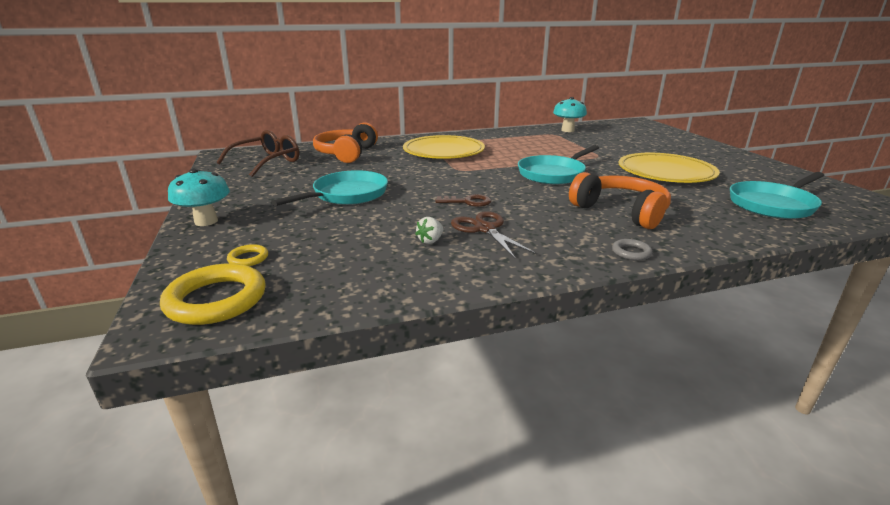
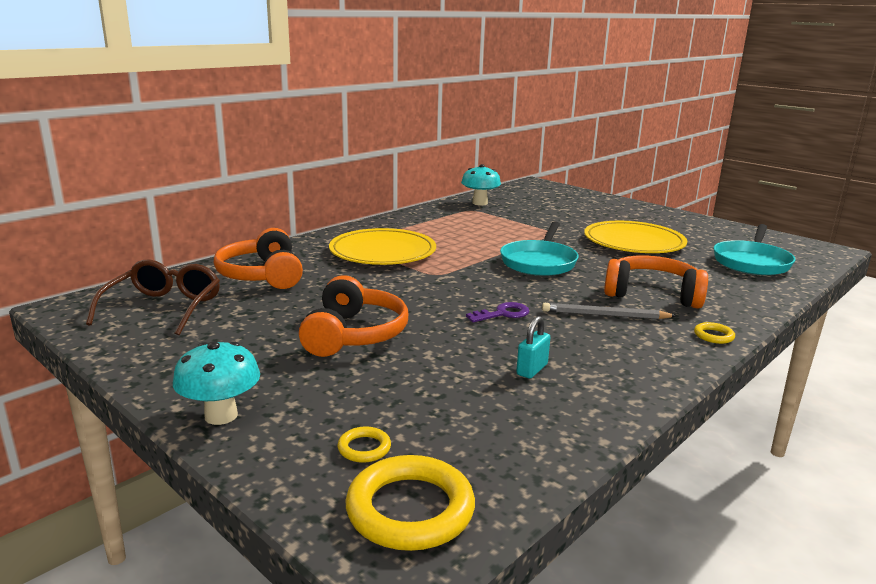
camera: 30 degrees left, 5 degrees down
(346, 195) = (354, 334): turquoise pan -> orange headphones
(430, 241) = (532, 369): white strawberry -> turquoise padlock
(468, 202) = (503, 314): brown key -> purple key
(485, 229) = (564, 342): brown scissors -> none
(550, 218) = (605, 315): none -> grey pencil
(631, 252) = (713, 336): grey ring -> yellow ring

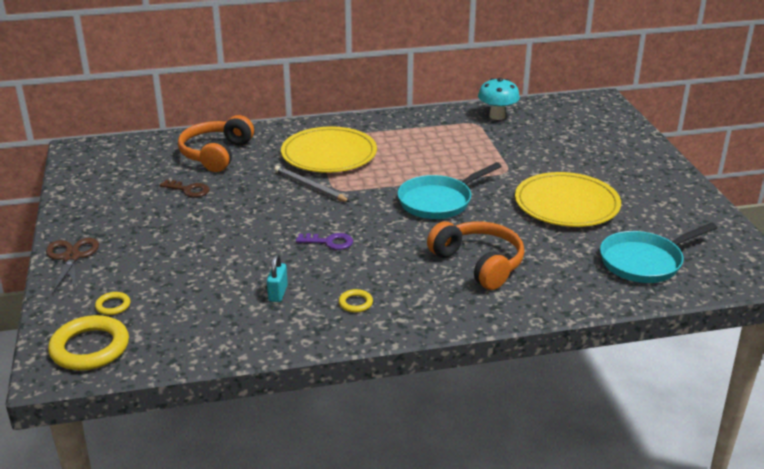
camera: 35 degrees right, 10 degrees up
(164, 308) = (127, 166): brown glasses -> none
(221, 415) = (71, 257): turquoise mushroom -> brown scissors
(278, 310) = (189, 190): none -> brown key
(354, 334) = (208, 226): orange headphones -> none
(532, 369) = (278, 293): turquoise padlock -> turquoise padlock turned 60 degrees counterclockwise
(605, 315) = (403, 269): grey pencil -> grey pencil (310, 187)
(713, 336) = (457, 317): yellow ring -> yellow ring (355, 303)

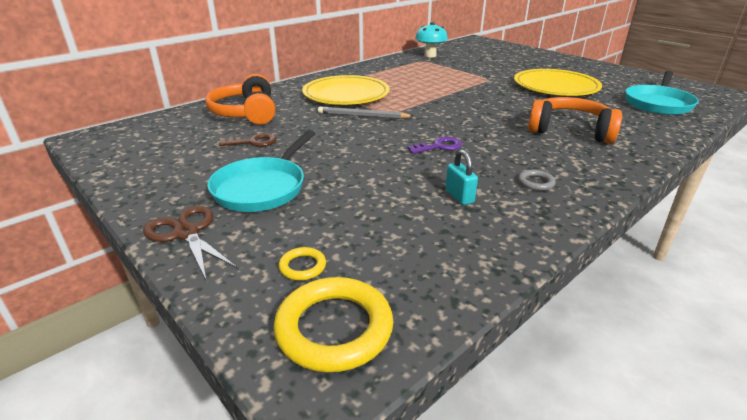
camera: 30 degrees left, 0 degrees up
(355, 303) = (536, 183): yellow ring -> grey ring
(439, 201) = (474, 103): turquoise pan -> turquoise pan (263, 187)

